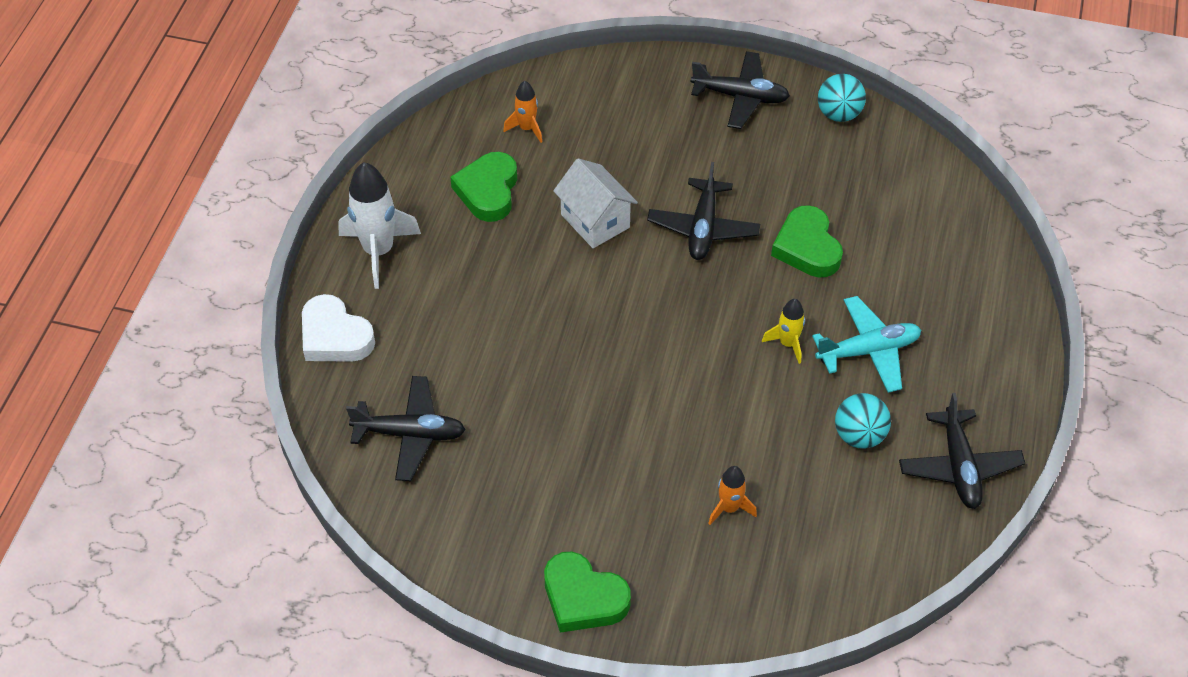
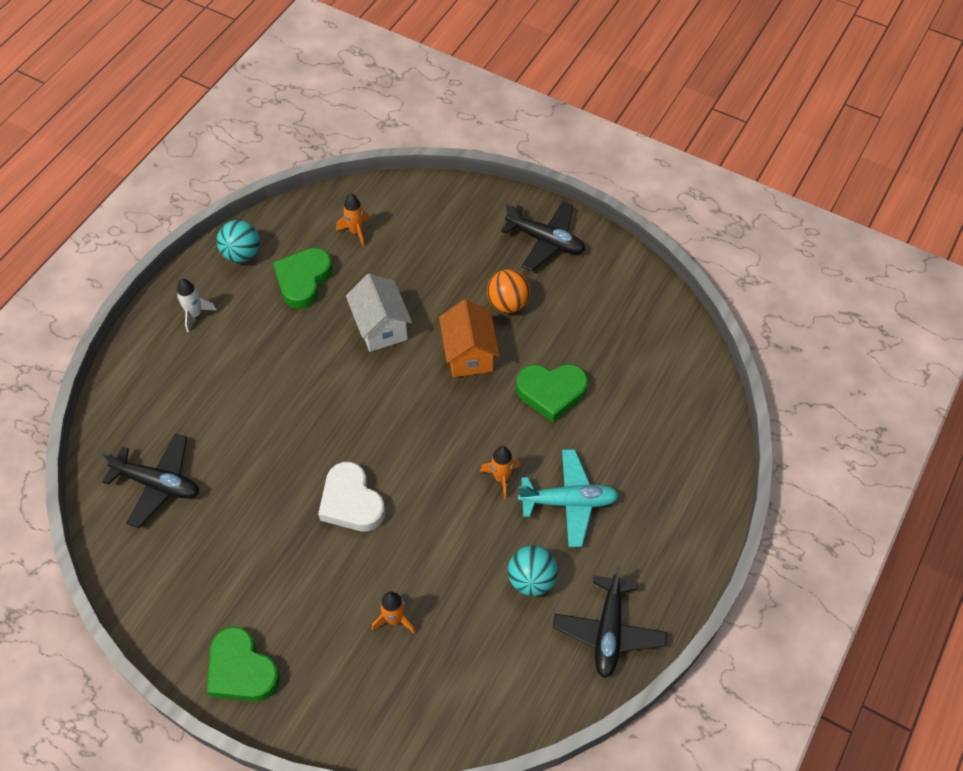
camera: 15 degrees right, 5 degrees up
(335, 336) = (131, 382): white heart -> white heart (351, 502)
(379, 251) = (195, 314): white rocket -> white rocket, size x0.54
(703, 228) = (469, 354): black plane -> orange house
(724, 168) = (508, 303): none -> orange ball
(787, 343) = (501, 478): yellow rocket -> orange rocket
(807, 247) = (551, 392): green heart -> green heart turned 90 degrees counterclockwise
(838, 114) = (624, 275): turquoise ball -> turquoise ball (241, 254)

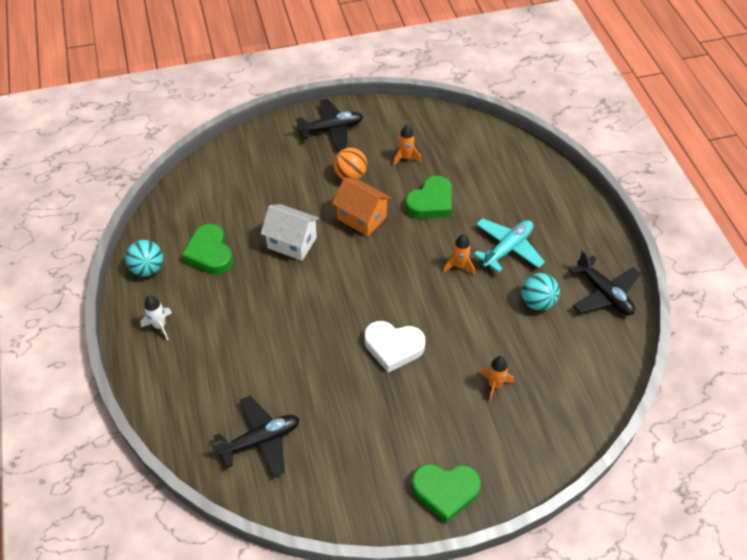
camera: 45 degrees left, 5 degrees down
(356, 231) = (209, 203): orange rocket -> orange rocket (405, 158)

